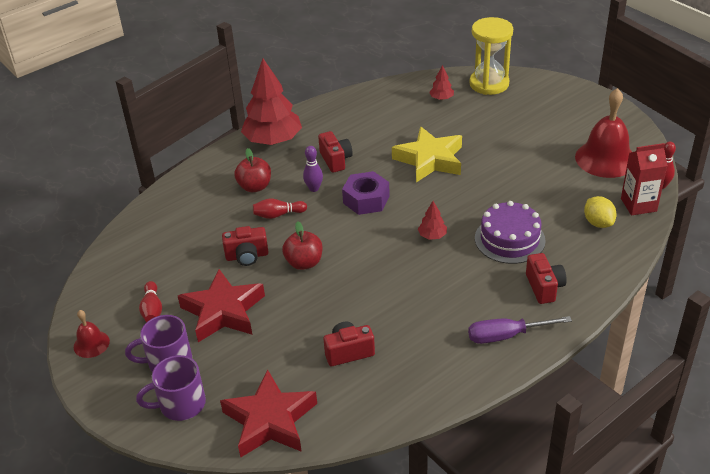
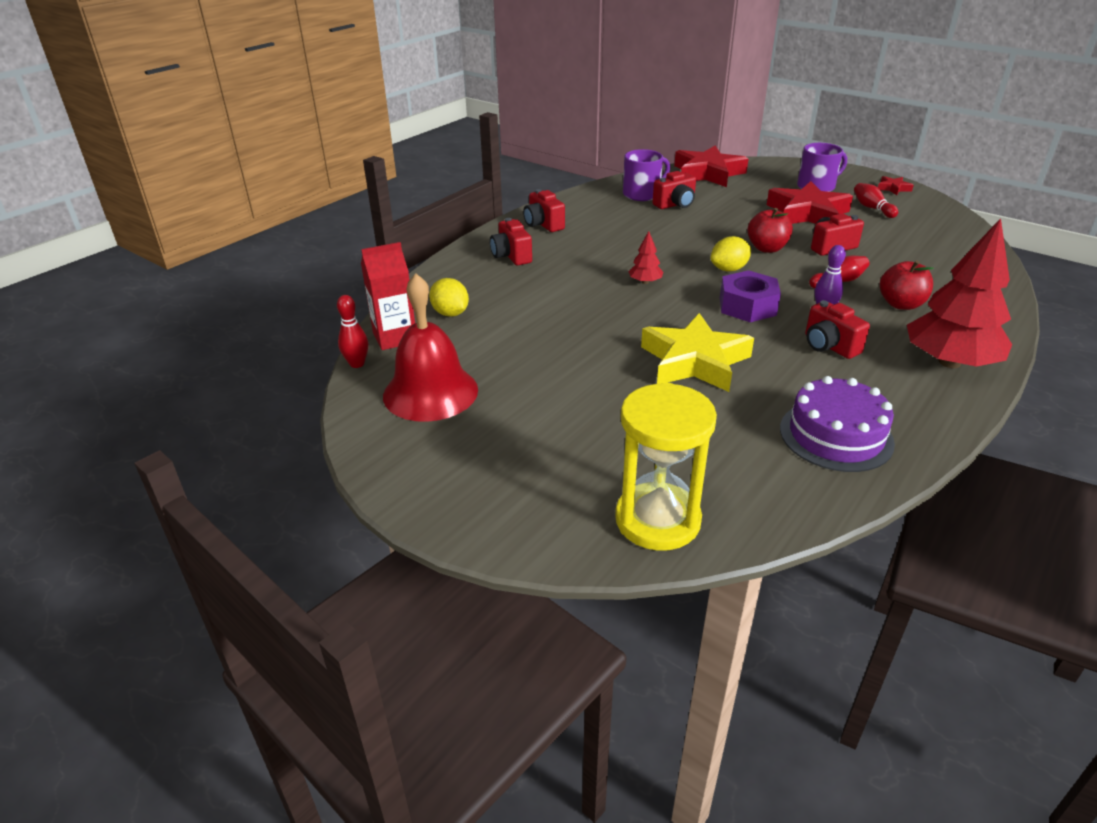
camera: 165 degrees right, 5 degrees down
(91, 344) = (893, 188): red bell -> red star
(181, 404) = (781, 173): purple mug -> purple mug (642, 194)
(355, 241) = (729, 269): none -> yellow lemon
(441, 98) = (735, 472): red tree -> none
(505, 336) = (543, 224): purple screwdriver -> red camera
(509, 239) = (555, 288): purple cake -> purple cake (836, 435)

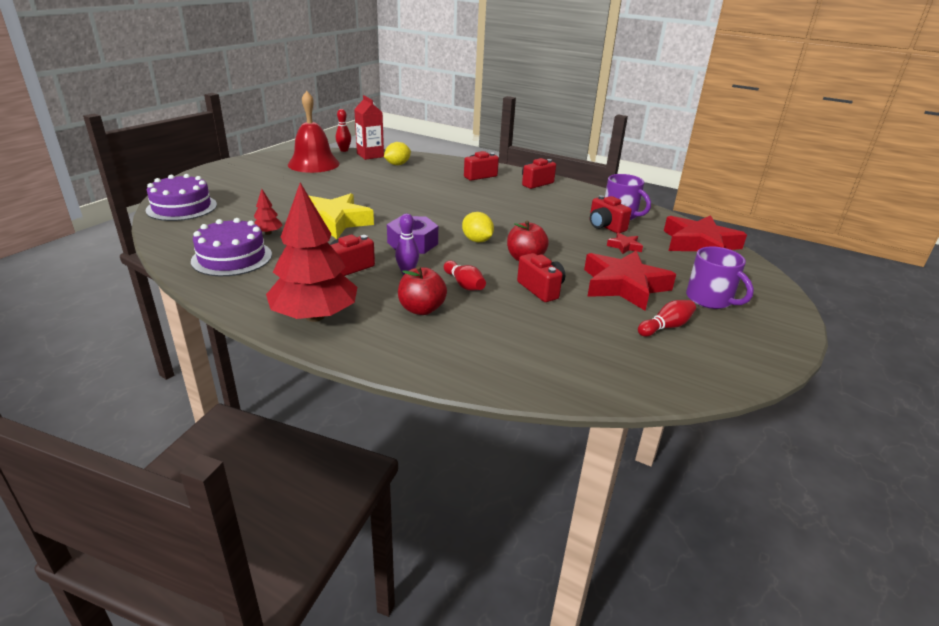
camera: 80 degrees right, 5 degrees down
(645, 282) = (448, 211): red tree -> red tree (268, 233)
(657, 520) = (182, 207): yellow hourglass -> purple cake
(893, 188) = (751, 352): red star -> red star (624, 246)

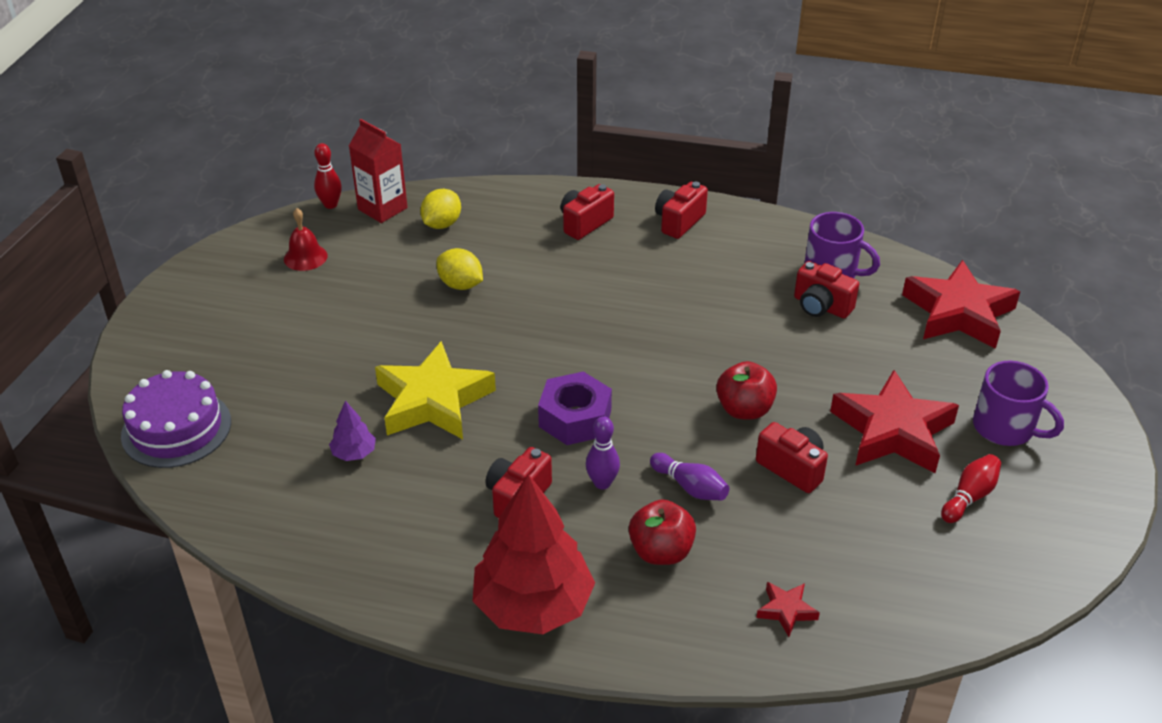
camera: 15 degrees left, 10 degrees up
(232, 258) = (340, 522): purple cake -> none
(268, 233) = (354, 453): red tree -> purple tree
(313, 164) = (305, 257): red bell -> red bell, size x0.50
(464, 284) = (690, 487): red bowling pin -> purple bowling pin
(477, 240) = (661, 387): yellow lemon -> yellow lemon (460, 285)
(624, 246) = (863, 345): red star -> red star (786, 610)

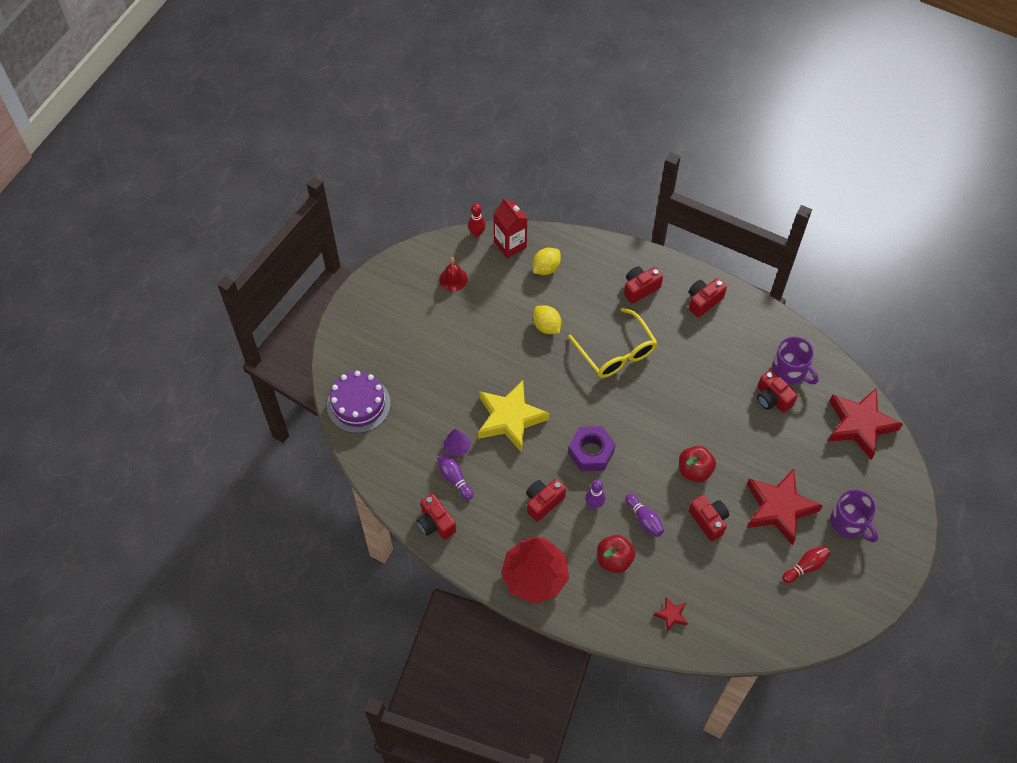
camera: 15 degrees right, 20 degrees up
(339, 564) = (435, 523): none -> red camera
(359, 495) = (454, 478): none -> purple bowling pin
(574, 295) = (616, 352): none -> yellow glasses

